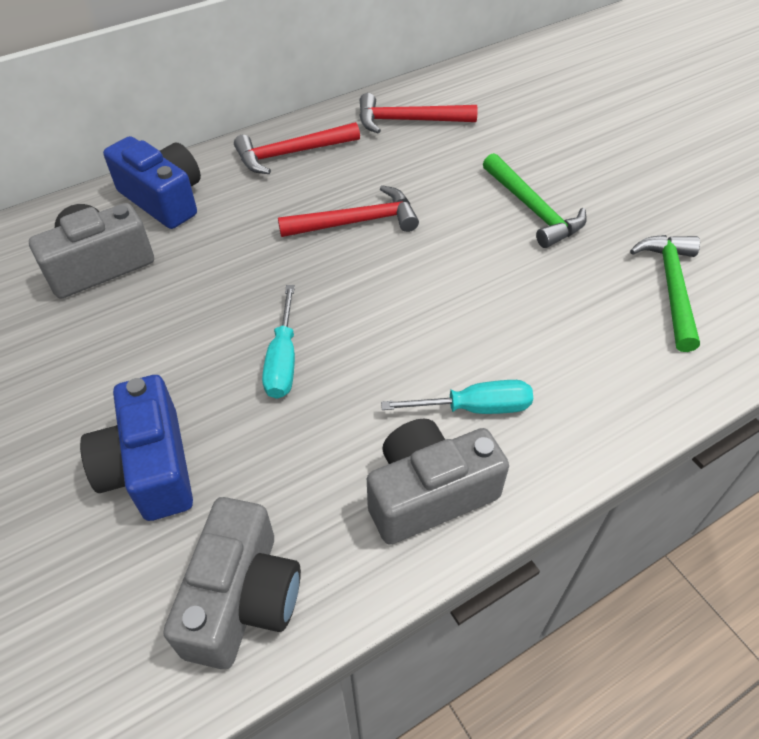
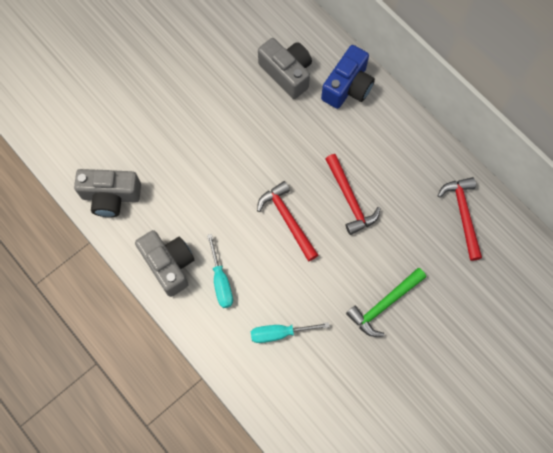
camera: 80 degrees right, 20 degrees up
(150, 467) = (166, 141): blue camera -> none
(283, 361) = (236, 182): turquoise screwdriver -> turquoise screwdriver (279, 333)
(291, 153) = (408, 147): red hammer -> red hammer (287, 219)
(671, 287) = (328, 390): green hammer -> none

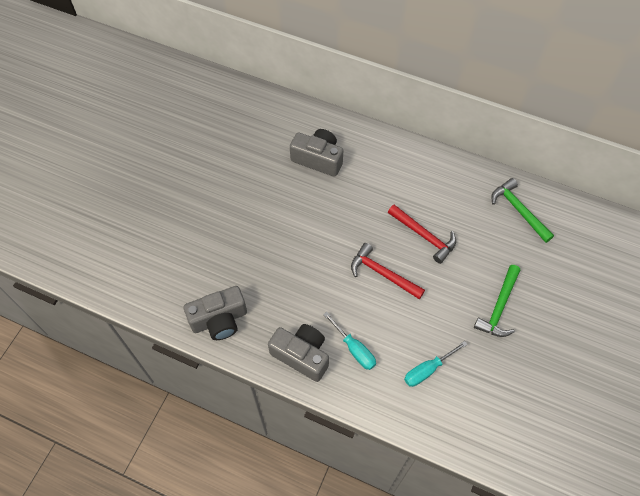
camera: 25 degrees left, 10 degrees down
(347, 87) = (373, 150): blue camera -> none
(463, 214) = (519, 210): red hammer -> green hammer

